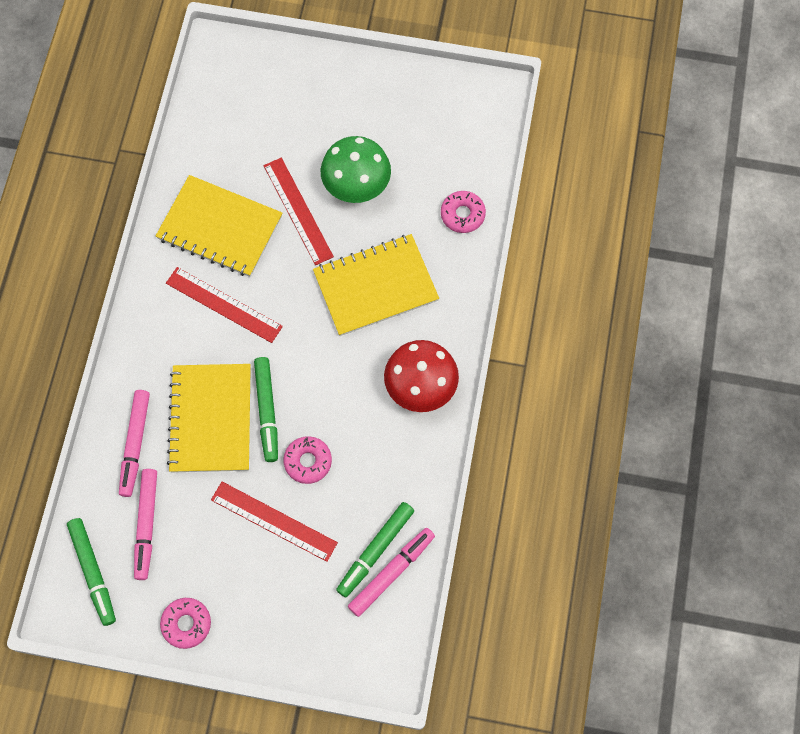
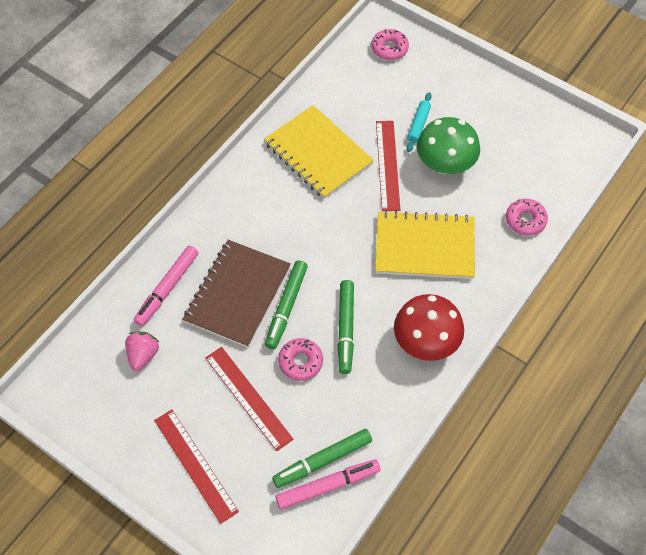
camera: 25 degrees right, 10 degrees down
(93, 572) = (81, 373): green marker -> green marker (345, 329)
(146, 525) = (143, 355): pink marker -> pink strawberry
(186, 624) = (134, 449): pink donut -> pink donut (389, 48)
(211, 419) = (237, 294): yellow notebook -> brown notebook
(224, 304) = (292, 211): red ruler -> red ruler (195, 465)
(309, 151) = (418, 125): none -> turquoise rolling pin

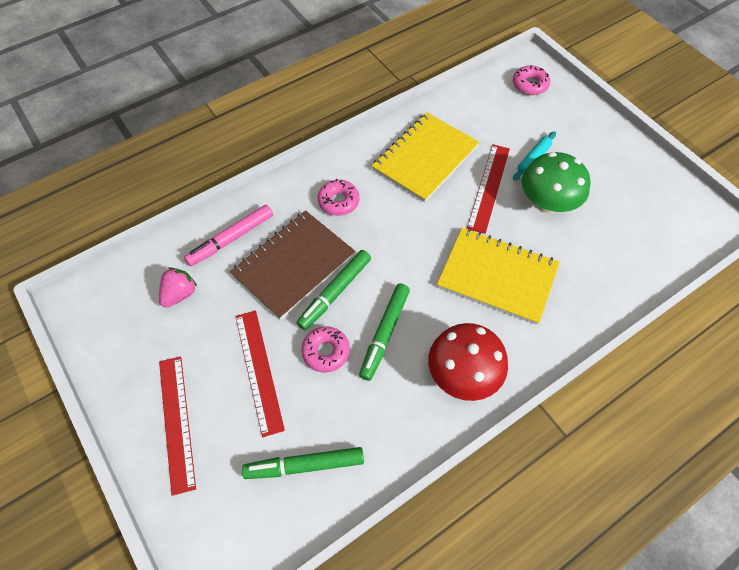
camera: 20 degrees right, 0 degrees up
(318, 154) = (425, 158): yellow notebook -> yellow notebook turned 60 degrees clockwise
(328, 486) = (298, 496): pink marker -> none
(525, 220) = (614, 282): pink donut -> pink donut (338, 201)

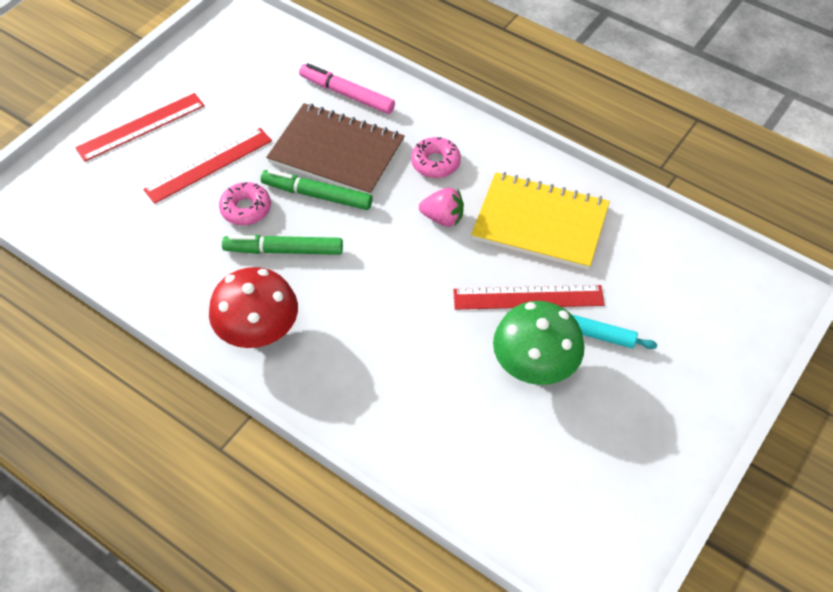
camera: 70 degrees right, 5 degrees down
(180, 294) = (269, 81): pink strawberry -> pink strawberry (443, 218)
(304, 465) = (125, 229): green marker -> none
(497, 276) = (398, 335): yellow notebook -> none
(530, 85) = (738, 304): pink donut -> none

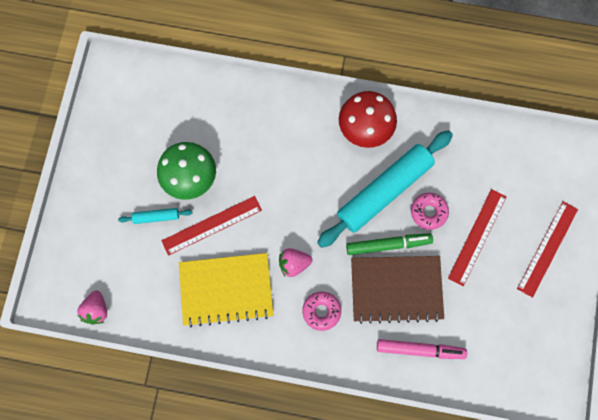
camera: 155 degrees right, 20 degrees up
(284, 250) = (384, 191): green marker -> turquoise rolling pin
(716, 261) = (96, 310): none -> pink strawberry

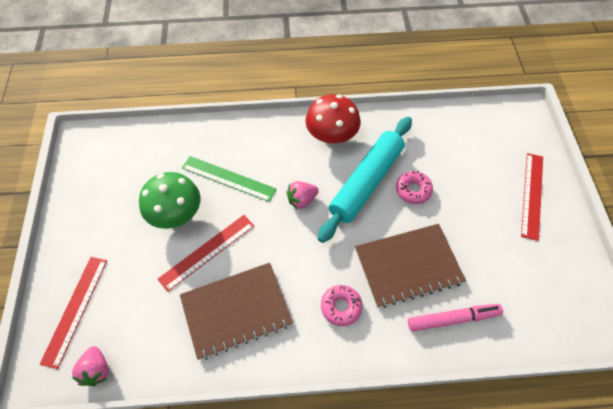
camera: 15 degrees left, 15 degrees down
(156, 217) = (148, 257): turquoise rolling pin -> none
(226, 290) = (236, 311): yellow notebook -> brown notebook
(248, 152) = (228, 178): none -> green ruler
(294, 264) = (299, 268): pink strawberry -> pink strawberry (301, 200)
(388, 245) = (386, 227): green marker -> none
(477, 237) = (465, 200): red ruler -> red ruler (75, 310)

